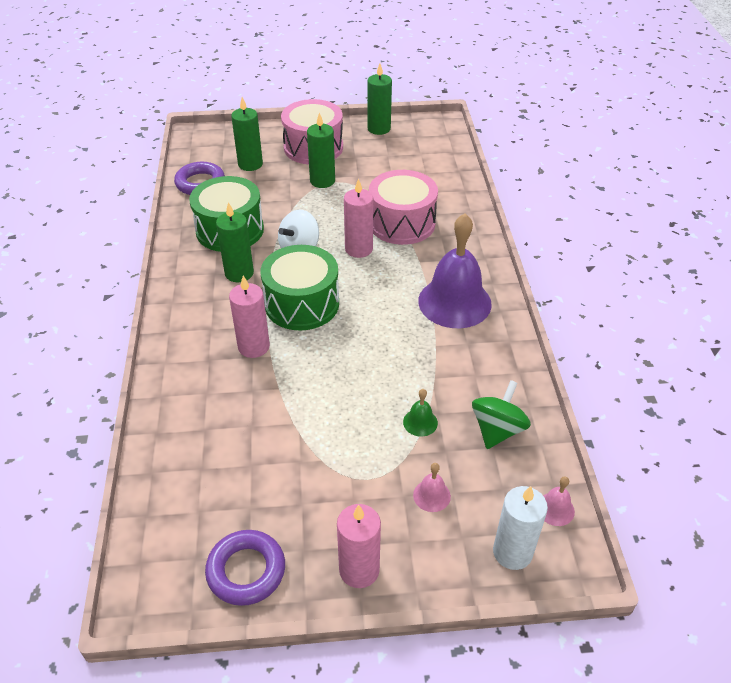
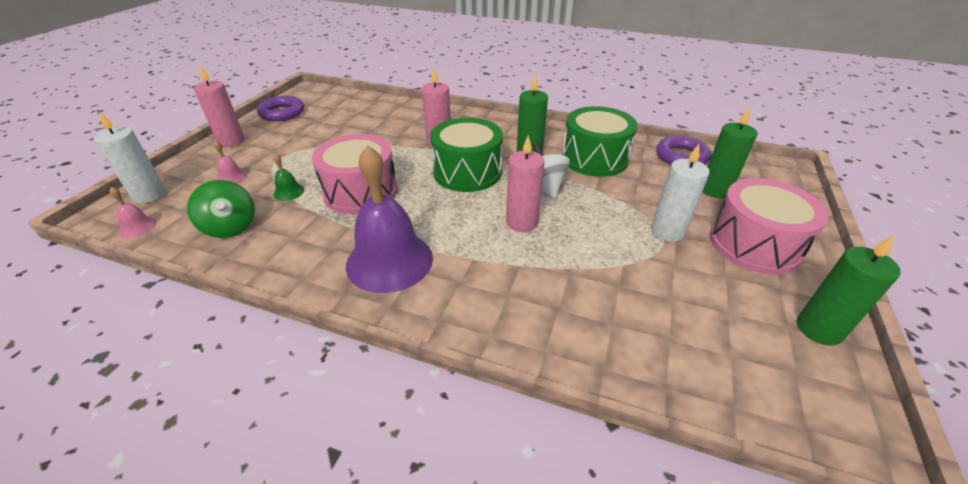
camera: 115 degrees right, 5 degrees down
(322, 181) = (667, 231): green candle -> white candle
(401, 223) = (551, 269): pink drum -> pink drum (360, 192)

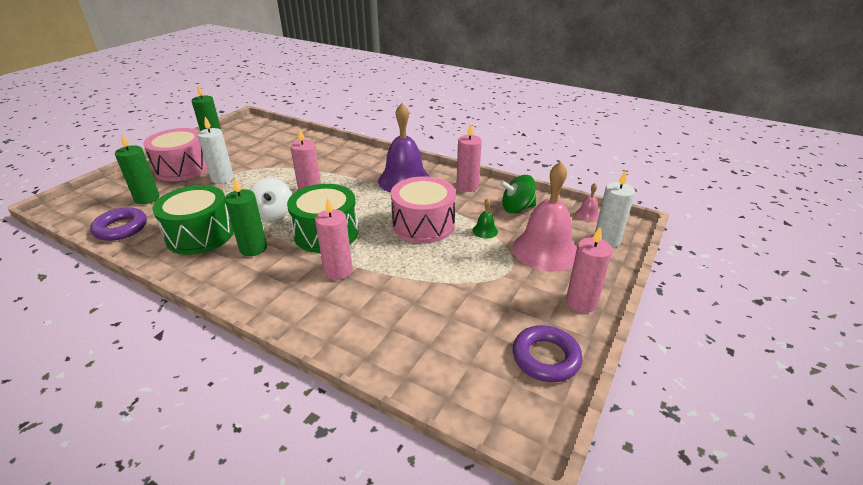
camera: 170 degrees left, 5 degrees down
(230, 227) = (517, 208): green spinning top -> green spinning top turned 75 degrees counterclockwise
(231, 178) = (545, 250): pink bell -> pink bell, size x2.44
(288, 259) = (467, 186): none -> pink candle

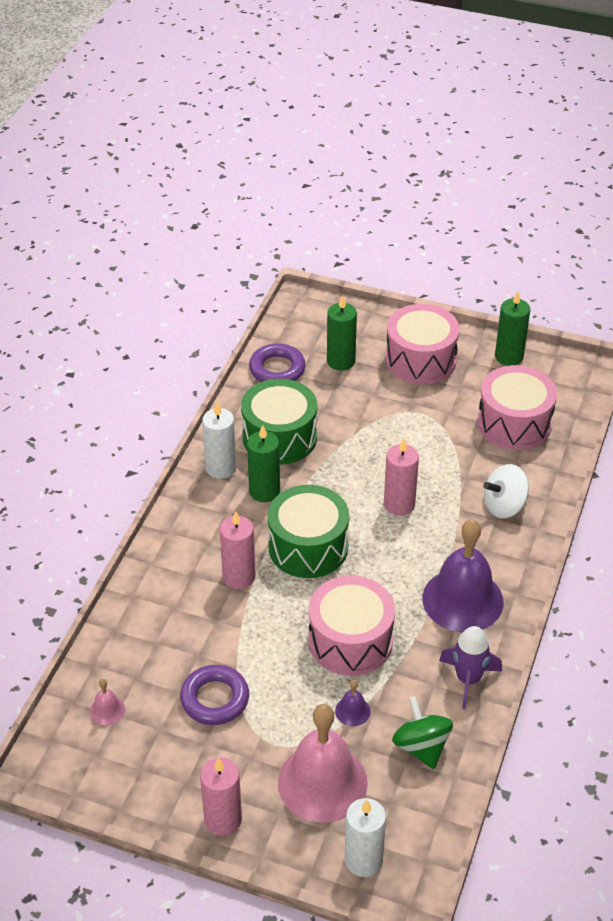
camera: 80 degrees right, 10 degrees up
(222, 178) = (407, 407): white candle -> white candle (221, 468)
(271, 146) = (514, 423): none -> pink drum
(273, 213) = (338, 484): white spinning top -> white spinning top (504, 506)
(467, 186) = (468, 679): pink candle -> purple rocket
(485, 231) = (352, 711): green bell -> purple bell
(546, 357) = (131, 781): purple ring -> purple ring (215, 699)
(587, 215) = (427, 840): pink bell -> pink bell (107, 710)

